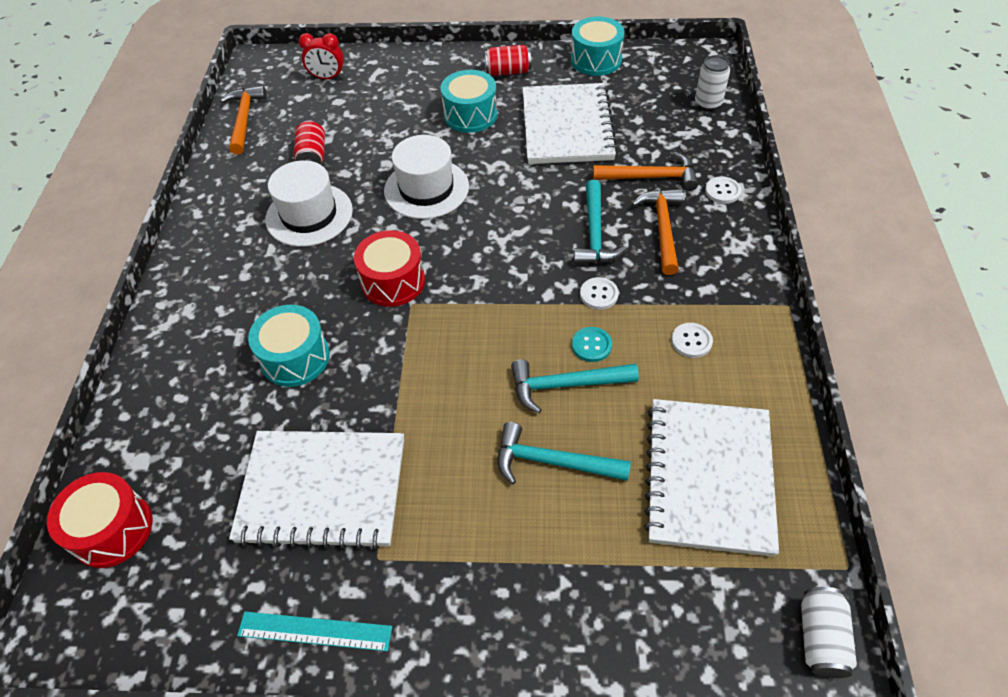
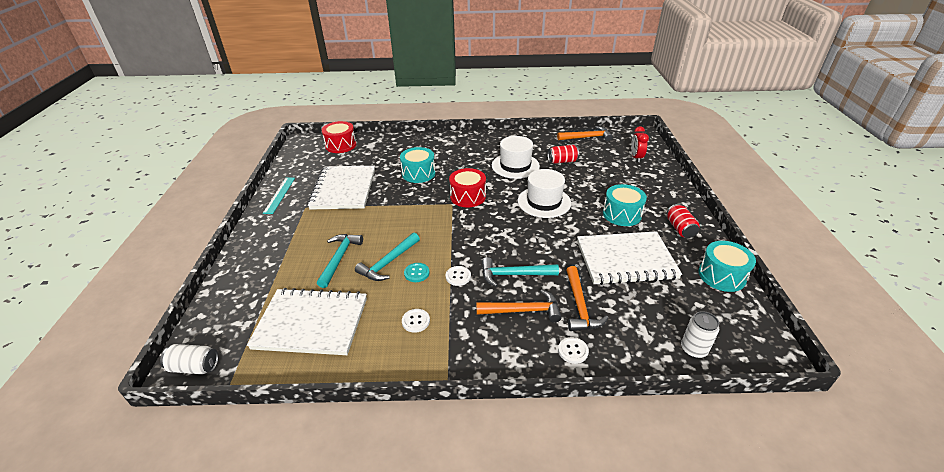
camera: 85 degrees right, 15 degrees down
(566, 385) = (388, 263): turquoise hammer -> turquoise hammer turned 135 degrees counterclockwise

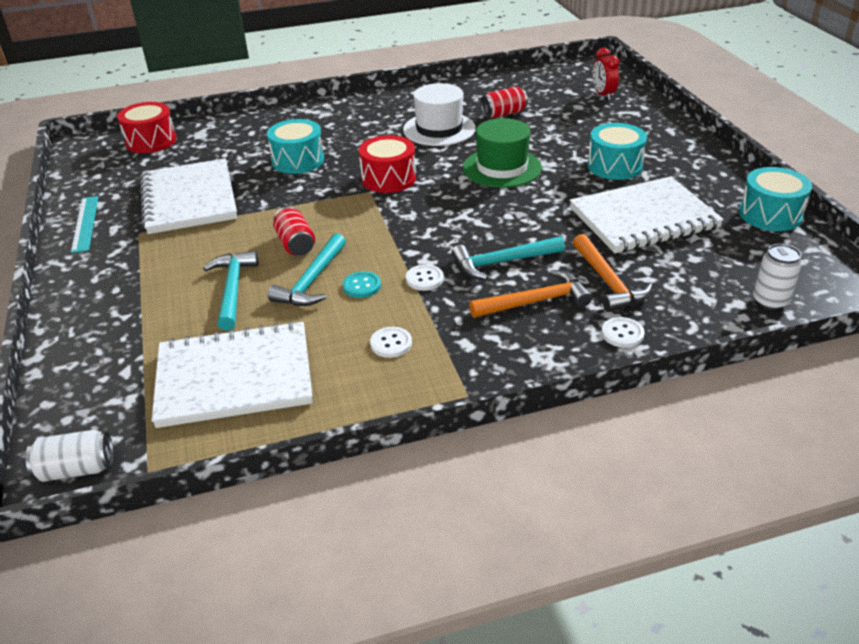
camera: 15 degrees left, 0 degrees up
(544, 202) = (502, 168): white hat -> green hat
(587, 137) = (524, 79): orange hammer -> none
(680, 228) = (697, 170): red can -> red can (295, 244)

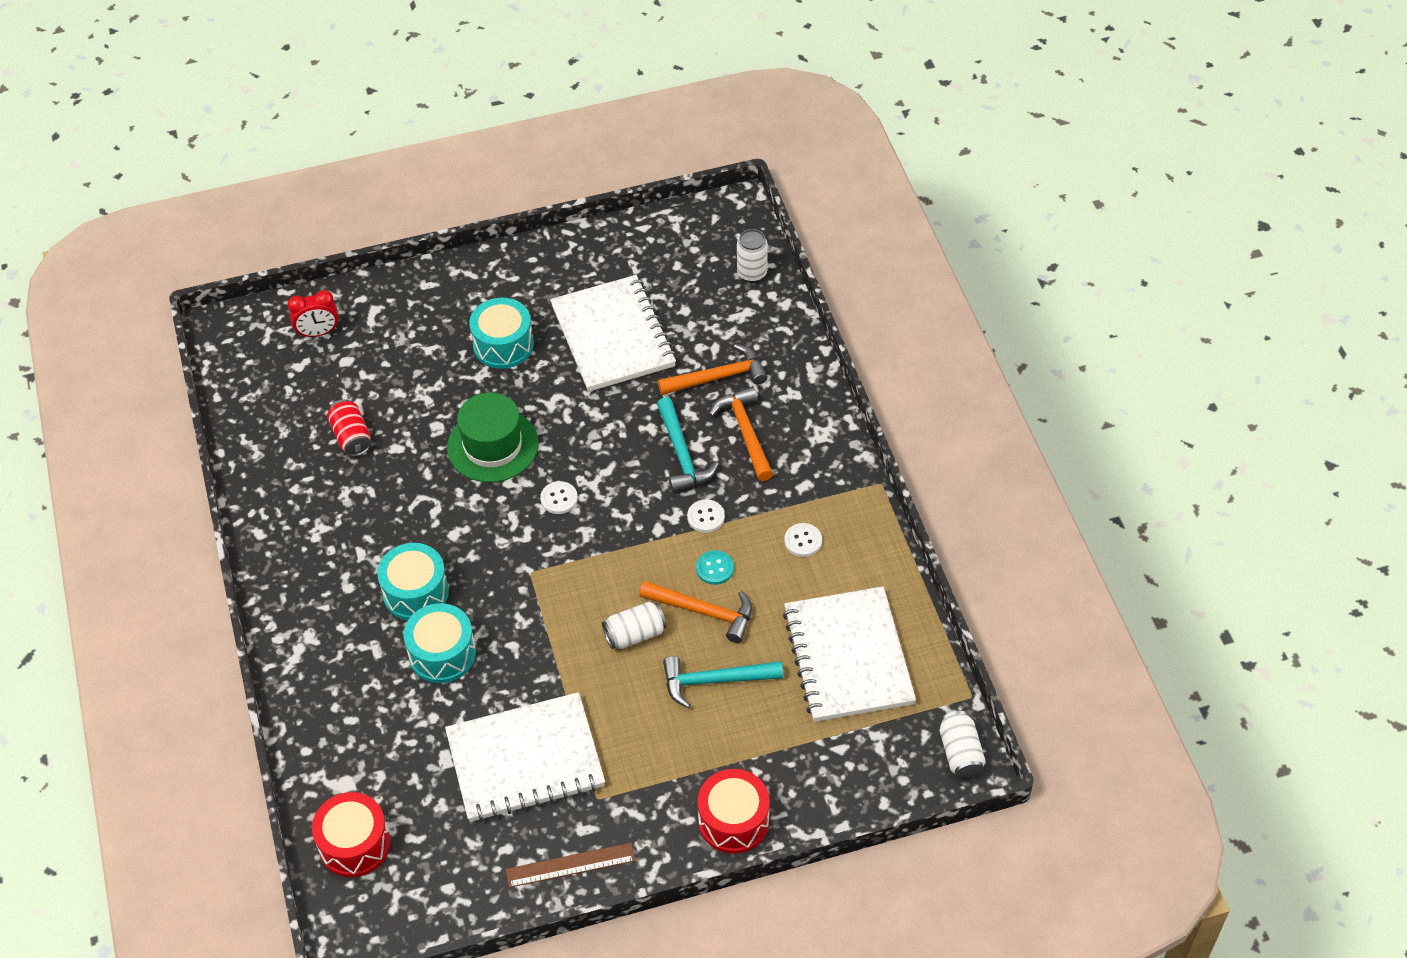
camera: 90 degrees left, 15 degrees up
(85, 223) = (570, 865): turquoise ruler -> brown ruler
(295, 244) = (635, 634): red can -> white can
(312, 281) = (704, 611): turquoise hammer -> orange hammer
(388, 178) = (502, 554): red drum -> red drum (733, 821)
(439, 129) = (382, 505): white hat -> none
(622, 334) = (792, 377): white button -> white button (559, 498)
(770, 214) = (616, 241): turquoise drum -> turquoise drum (416, 592)

